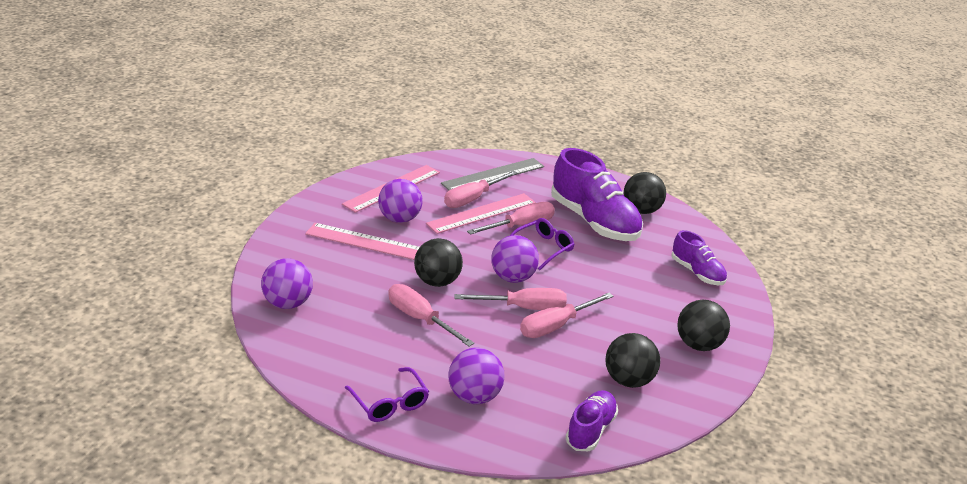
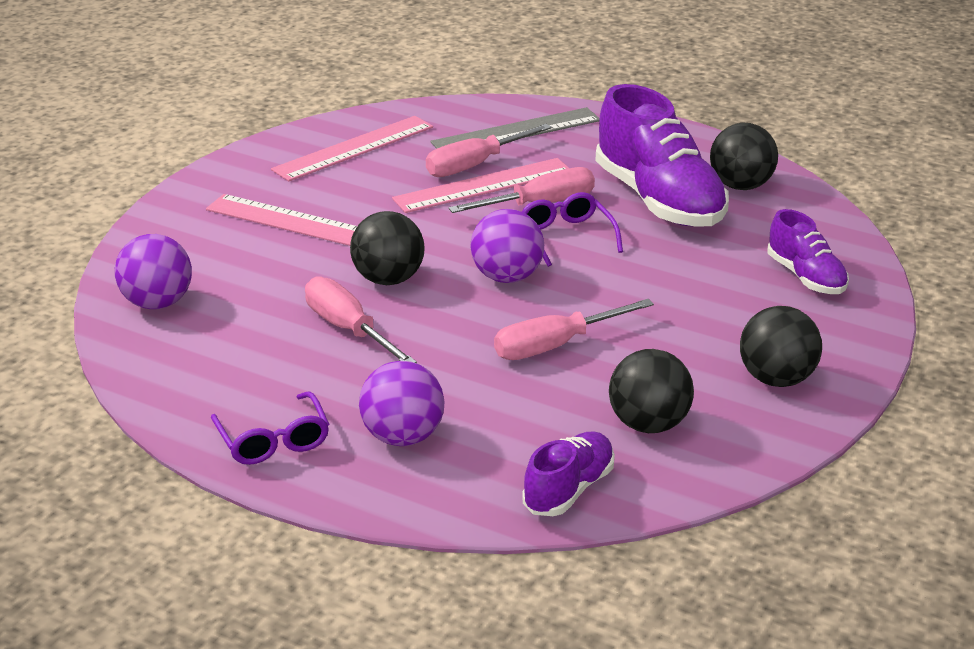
camera: 10 degrees right, 0 degrees up
(400, 219) = (354, 191): purple ball -> none
(524, 308) = (512, 319): pink screwdriver -> none
(543, 248) = (566, 236): purple glasses -> purple glasses turned 75 degrees counterclockwise

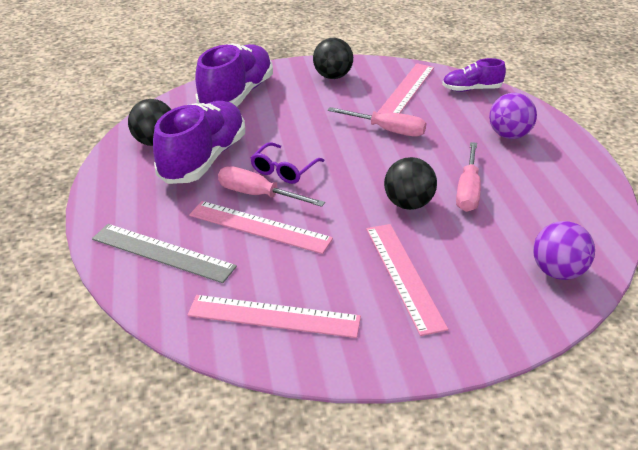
camera: 130 degrees left, 5 degrees up
(273, 441) = (569, 164): purple glasses -> none
(475, 165) = (235, 245): pink screwdriver -> none
(507, 277) = (350, 169): purple ball -> none
(648, 424) = (406, 90): black ball -> pink ruler
(806, 277) = (237, 95): purple shoe -> purple shoe, size x1.87

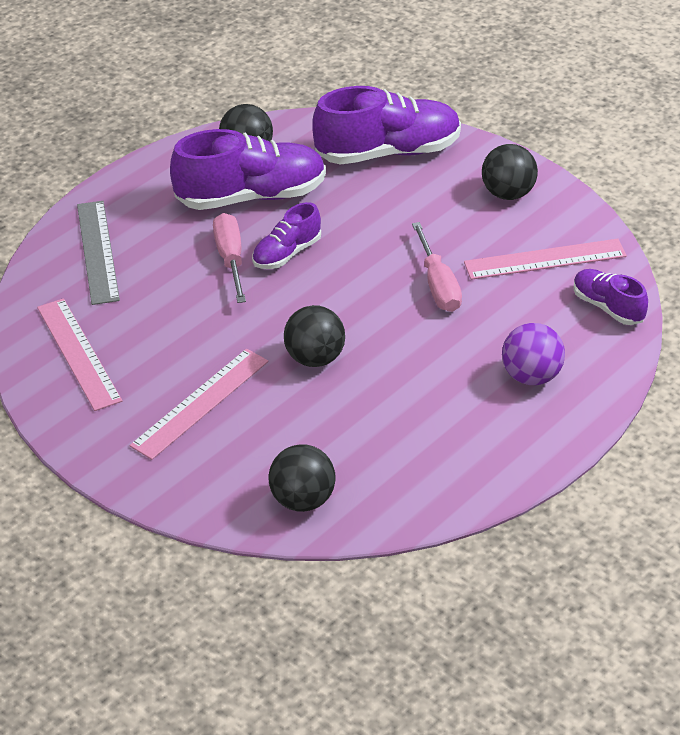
camera: 55 degrees right, 5 degrees up
(259, 227) = (184, 285): pink ruler -> none
(284, 170) = (287, 253): purple glasses -> purple shoe
(468, 191) = (382, 389): pink screwdriver -> none
(557, 272) = (303, 500): purple ball -> black ball

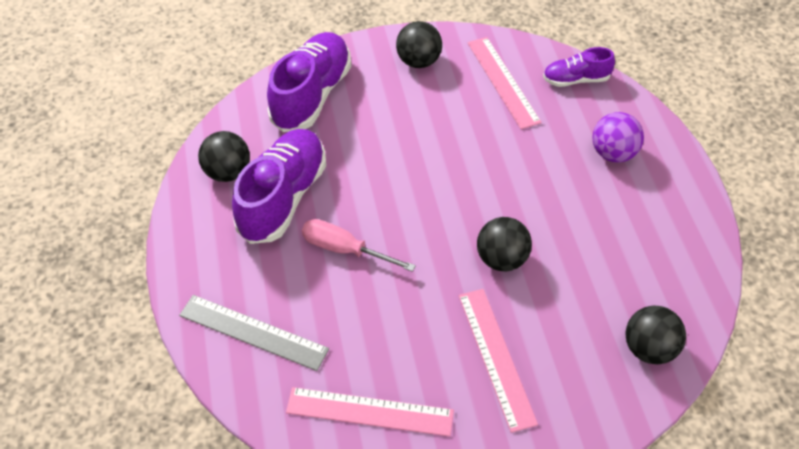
camera: 55 degrees left, 10 degrees up
(287, 253) = (370, 212): purple shoe -> none
(438, 285) = (481, 148): pink screwdriver -> none
(545, 259) = (502, 82): pink ruler -> pink ruler turned 45 degrees counterclockwise

